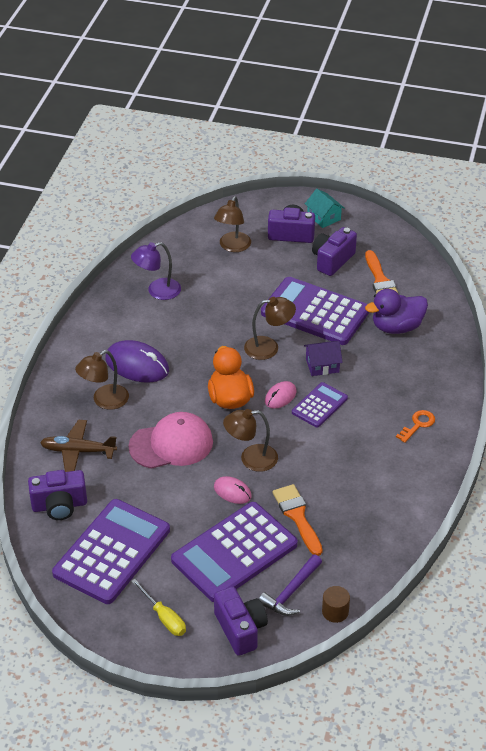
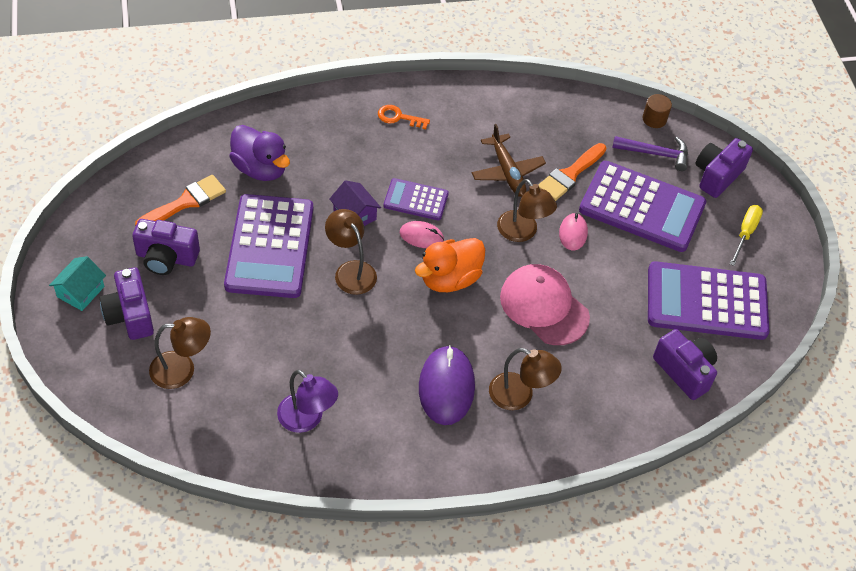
camera: 120 degrees left, 10 degrees up
(78, 451) = (605, 388): brown plane -> brown plane (507, 172)

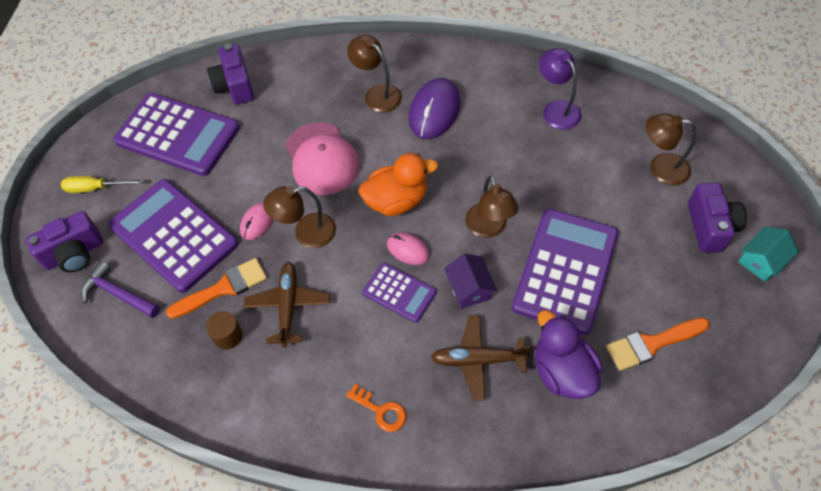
camera: 155 degrees left, 5 degrees up
(166, 258) = (674, 280): purple camera -> none
(332, 163) = (477, 360): none -> brown plane
(522, 232) = (306, 233): brown lamp -> brown lamp turned 90 degrees counterclockwise
(654, 119) = (88, 340): brown cylinder -> brown cylinder (228, 336)
(745, 233) = (95, 188): yellow screwdriver -> yellow screwdriver turned 45 degrees clockwise

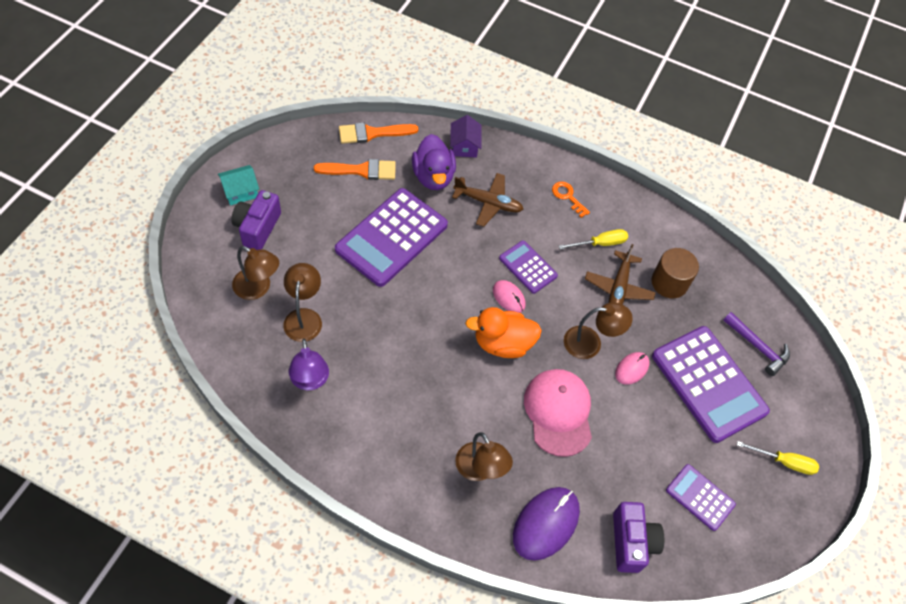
camera: 170 degrees left, 0 degrees up
(75, 254) = (798, 398): purple camera -> none
(177, 135) = (700, 497): purple calculator -> purple calculator, size x0.52
(223, 288) = (669, 321): orange brush -> orange brush (372, 133)
(228, 336) = (669, 282): brown cylinder -> brown cylinder, size x1.58
(322, 357) = (600, 243): none -> yellow screwdriver
(434, 111) = (430, 425): purple mouse -> purple mouse (546, 524)
(469, 288) = (472, 251): purple house -> purple house (464, 146)
(489, 228) = (434, 291): brown lamp -> brown lamp (304, 317)

